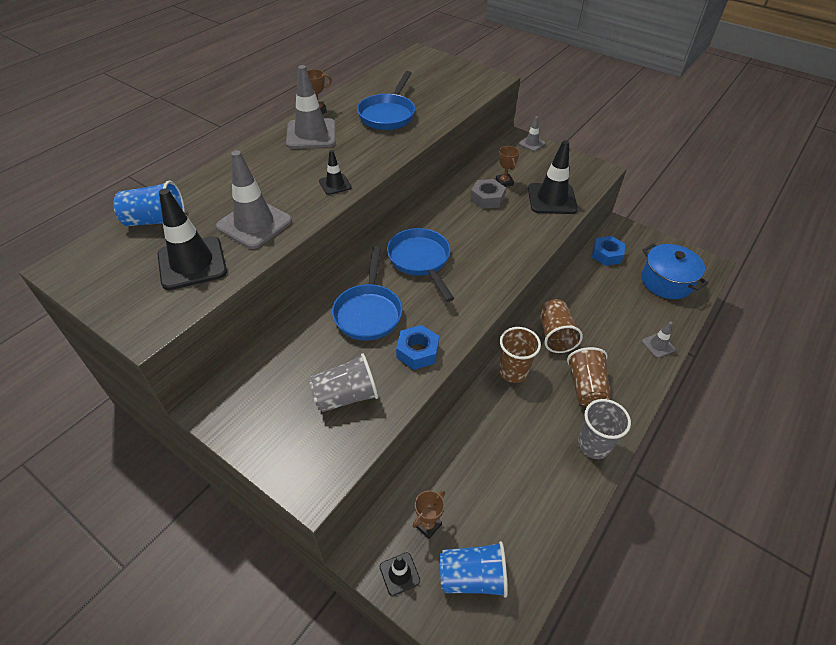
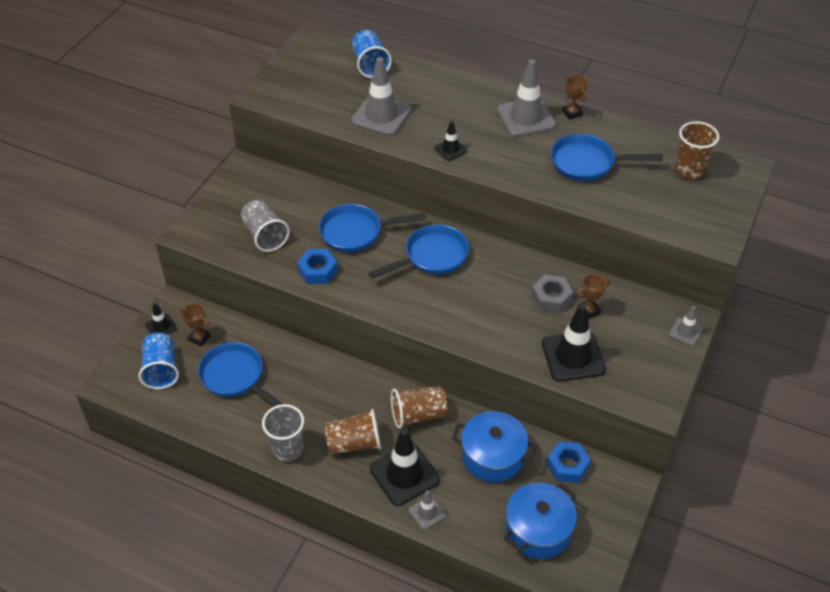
camera: 80 degrees right, 0 degrees up
(192, 263) = (327, 97): black traffic cone -> black traffic cone (404, 474)
(495, 488) = (235, 377): none -> blue pan
(513, 371) = (361, 382): brown cup -> brown cup (689, 170)
(599, 294) = (492, 456): none -> blue pot

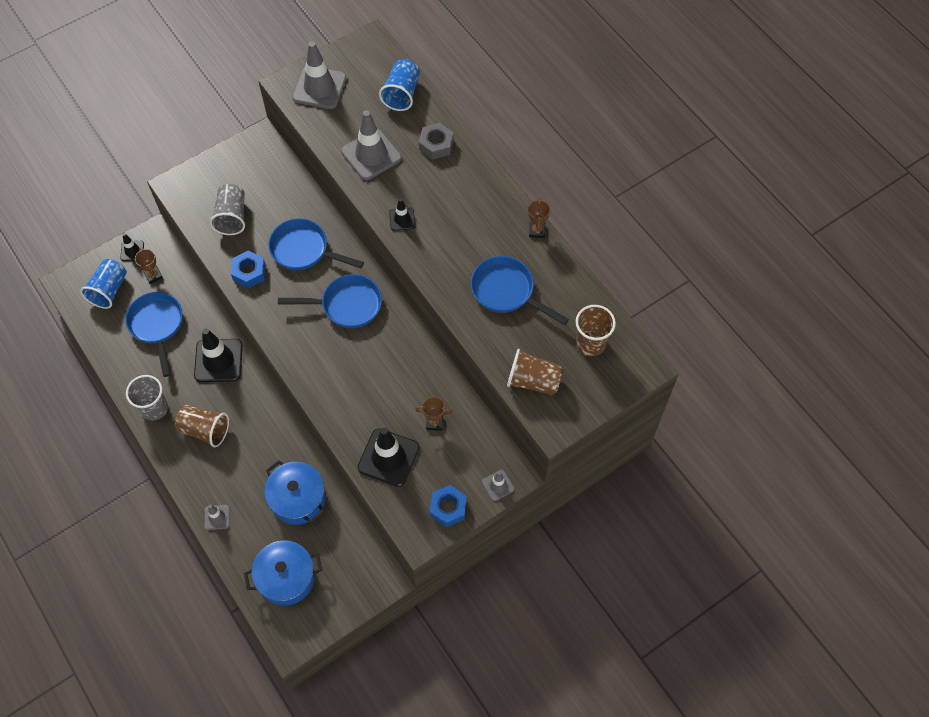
camera: 30 degrees right, 15 degrees up
(404, 474) = (223, 477): black traffic cone -> black traffic cone (218, 360)
(418, 415) = (268, 432): brown cup -> brown cup (533, 381)
(526, 118) = (492, 217): grey traffic cone -> grey traffic cone (319, 88)
(551, 298) = (413, 394): grey nut -> grey nut (436, 144)
(567, 466) = (348, 538): blue nut -> blue nut (448, 508)

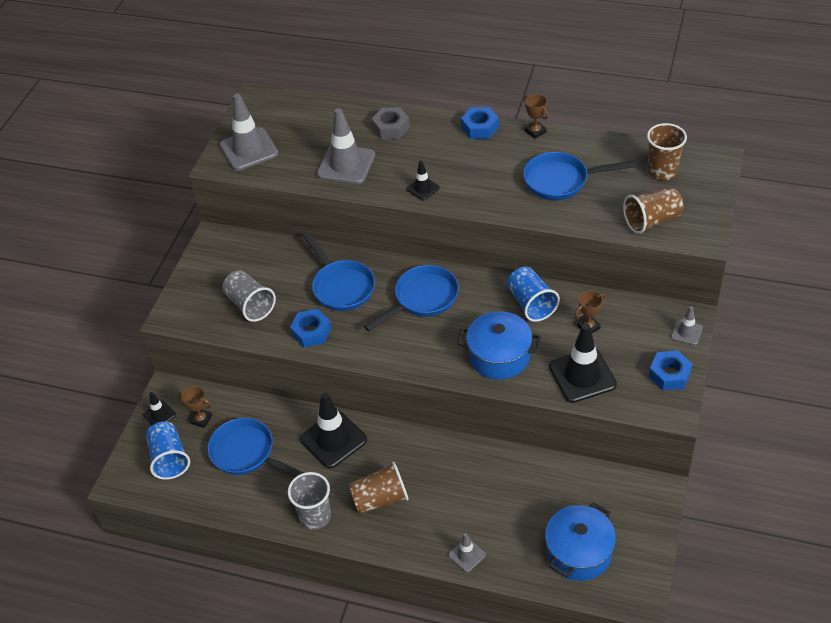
camera: 35 degrees left, 15 degrees down
(298, 499) = (520, 488): blue pot -> blue pot (499, 356)
(304, 250) = (341, 286): blue pan -> blue pan turned 105 degrees counterclockwise
(402, 94) = (323, 114): blue cup -> blue cup (531, 303)
(500, 195) = (480, 127): none -> blue nut

